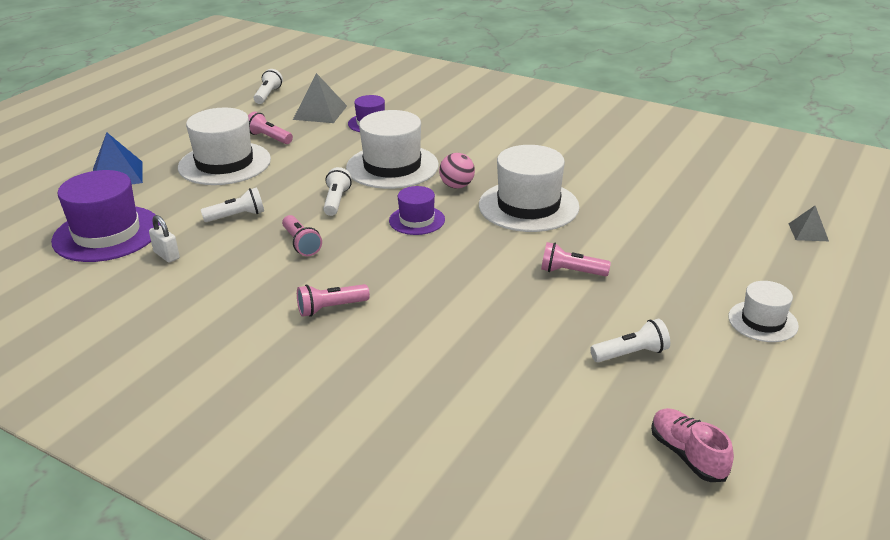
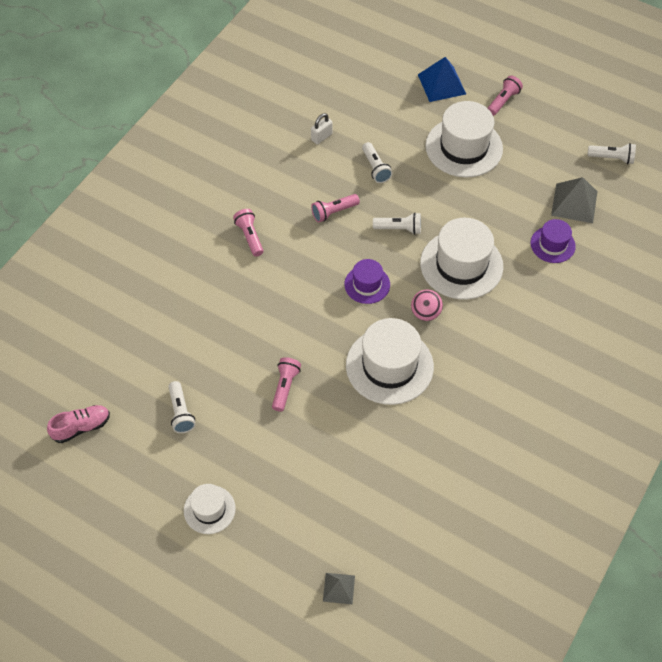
camera: 90 degrees right, 25 degrees up
(107, 234) = (352, 98): purple hat -> none
(269, 138) = (515, 171): pink flashlight -> pink flashlight (503, 101)

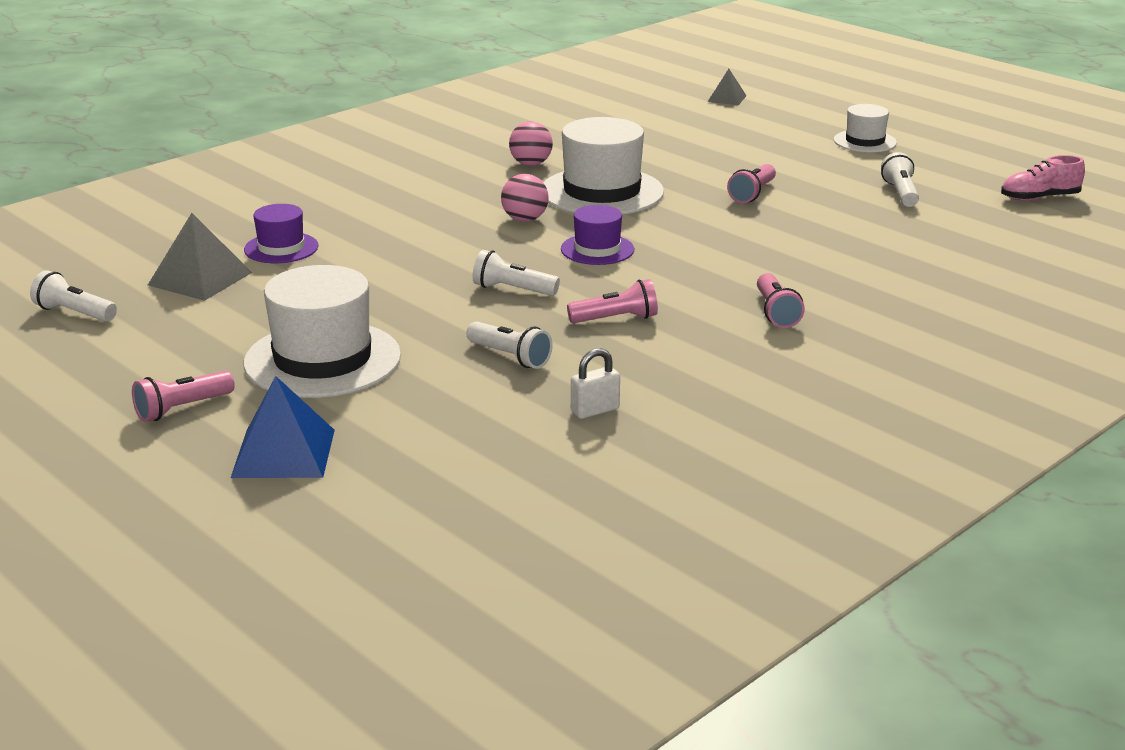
camera: 165 degrees left, 30 degrees down
(375, 168) = (510, 357): white flashlight -> white flashlight turned 135 degrees clockwise
(455, 401) = (531, 164): none -> pink ball
(461, 265) = (439, 248): white hat -> none

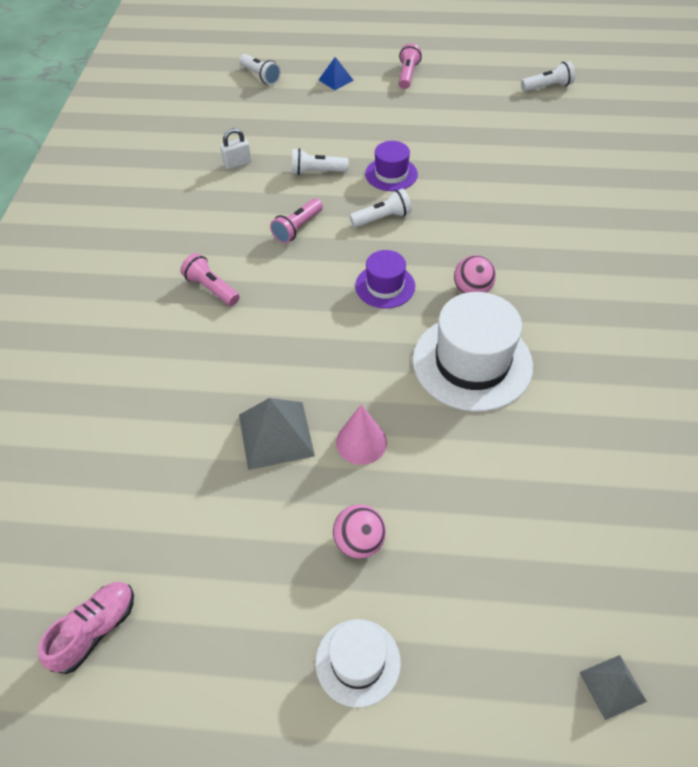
camera: 140 degrees right, 25 degrees up
(200, 278) = (543, 134): grey pyramid -> grey pyramid (276, 435)
(281, 248) = (552, 176): purple hat -> purple hat (391, 174)
(284, 453) = (335, 80): blue pyramid -> blue pyramid, size x0.58
(322, 360) = (397, 124): white hat -> none
(531, 164) = (576, 369): pink ball -> pink ball (359, 542)
(595, 410) = (237, 163): white padlock -> white padlock turned 45 degrees clockwise
(752, 194) = (361, 442): pink flashlight -> pink cone
(900, 193) = (238, 538): white flashlight -> white flashlight (260, 76)

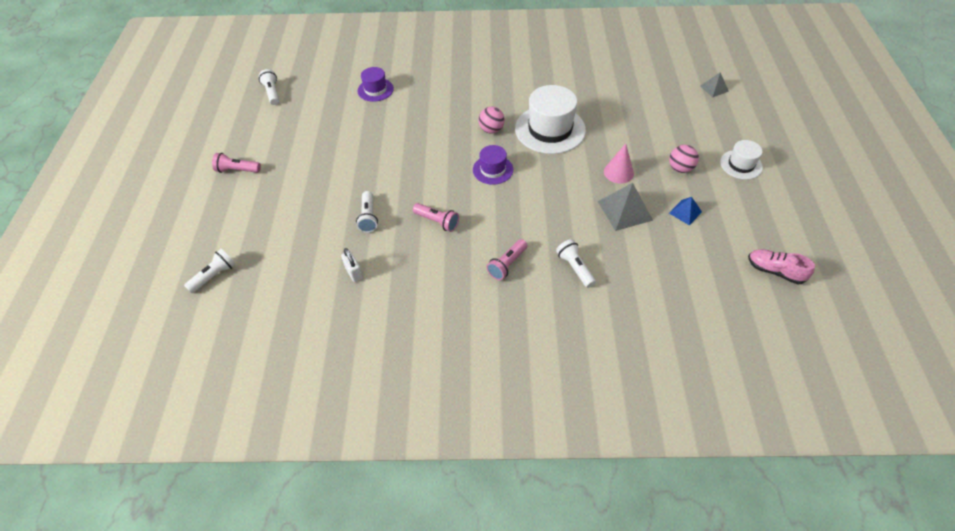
camera: 95 degrees left, 0 degrees up
(335, 80) = (234, 217): blue pyramid -> blue pyramid (685, 212)
(382, 218) = (424, 175): white flashlight -> white flashlight (575, 268)
(391, 174) = (373, 173): purple hat -> purple hat (375, 90)

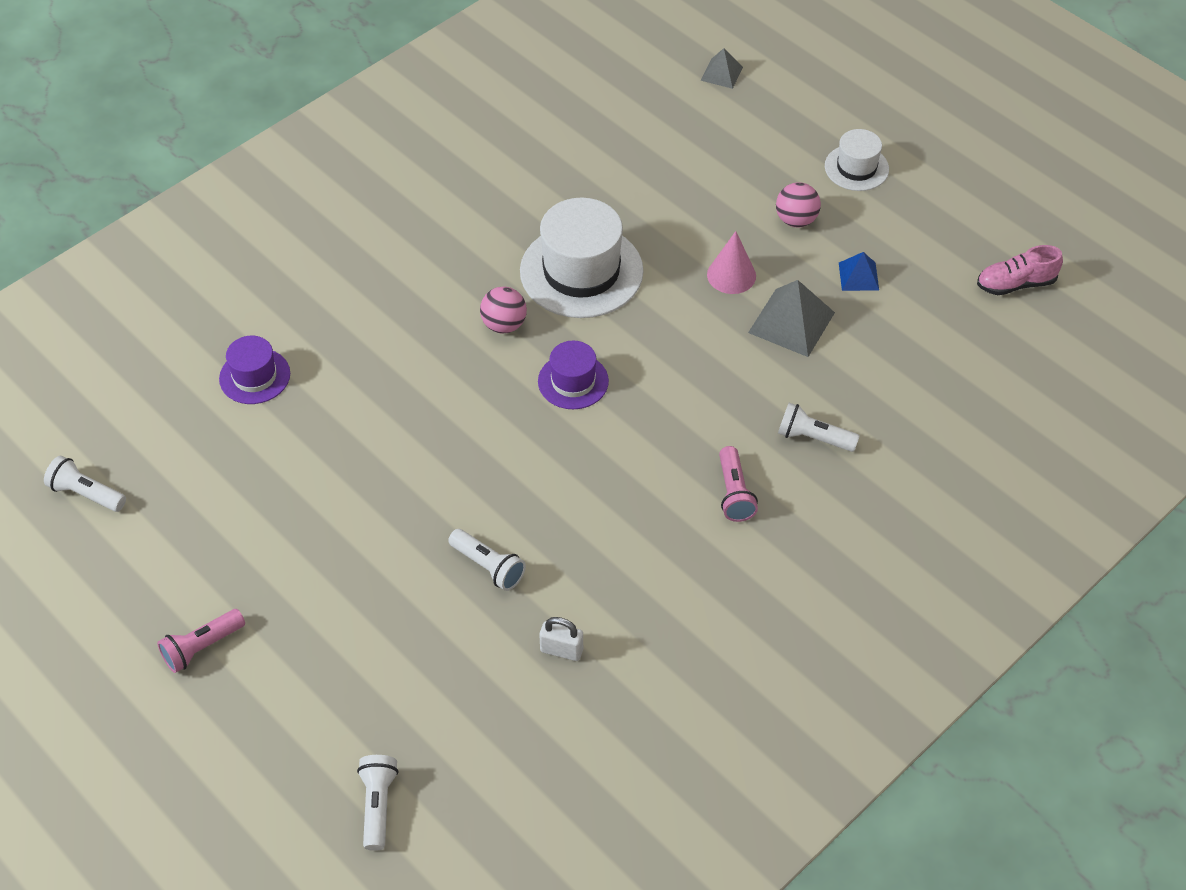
camera: 45 degrees left, 0 degrees up
(437, 221) = (586, 504): pink flashlight -> none

